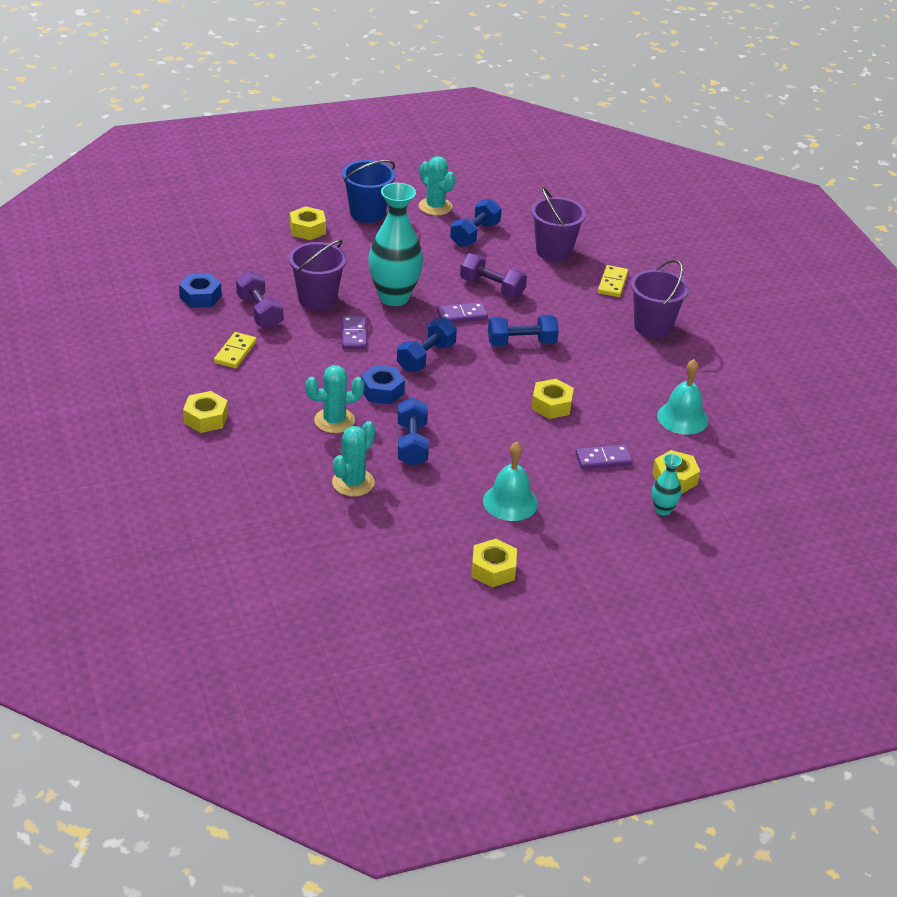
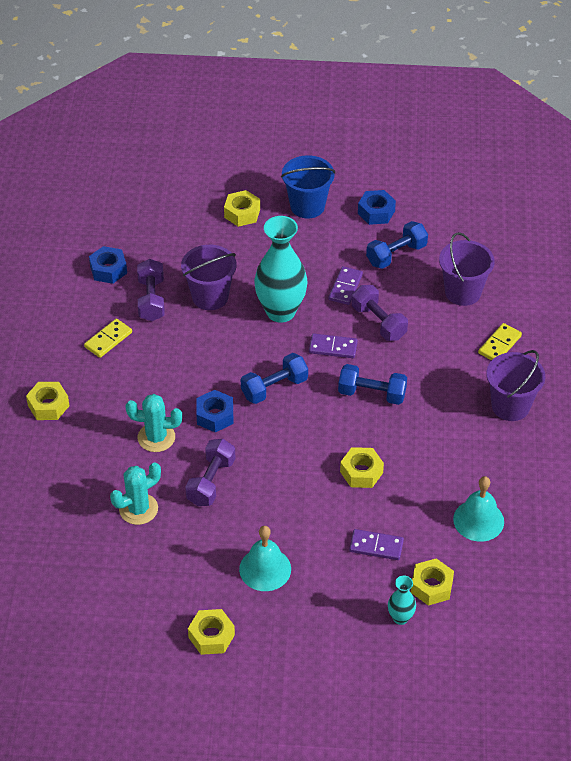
camera: 25 degrees right, 10 degrees up
(354, 335) = (222, 346): purple domino -> purple domino (345, 287)
(412, 444) = (211, 481): blue dumbbell -> purple dumbbell
(435, 206) = (376, 212): turquoise cactus -> blue nut

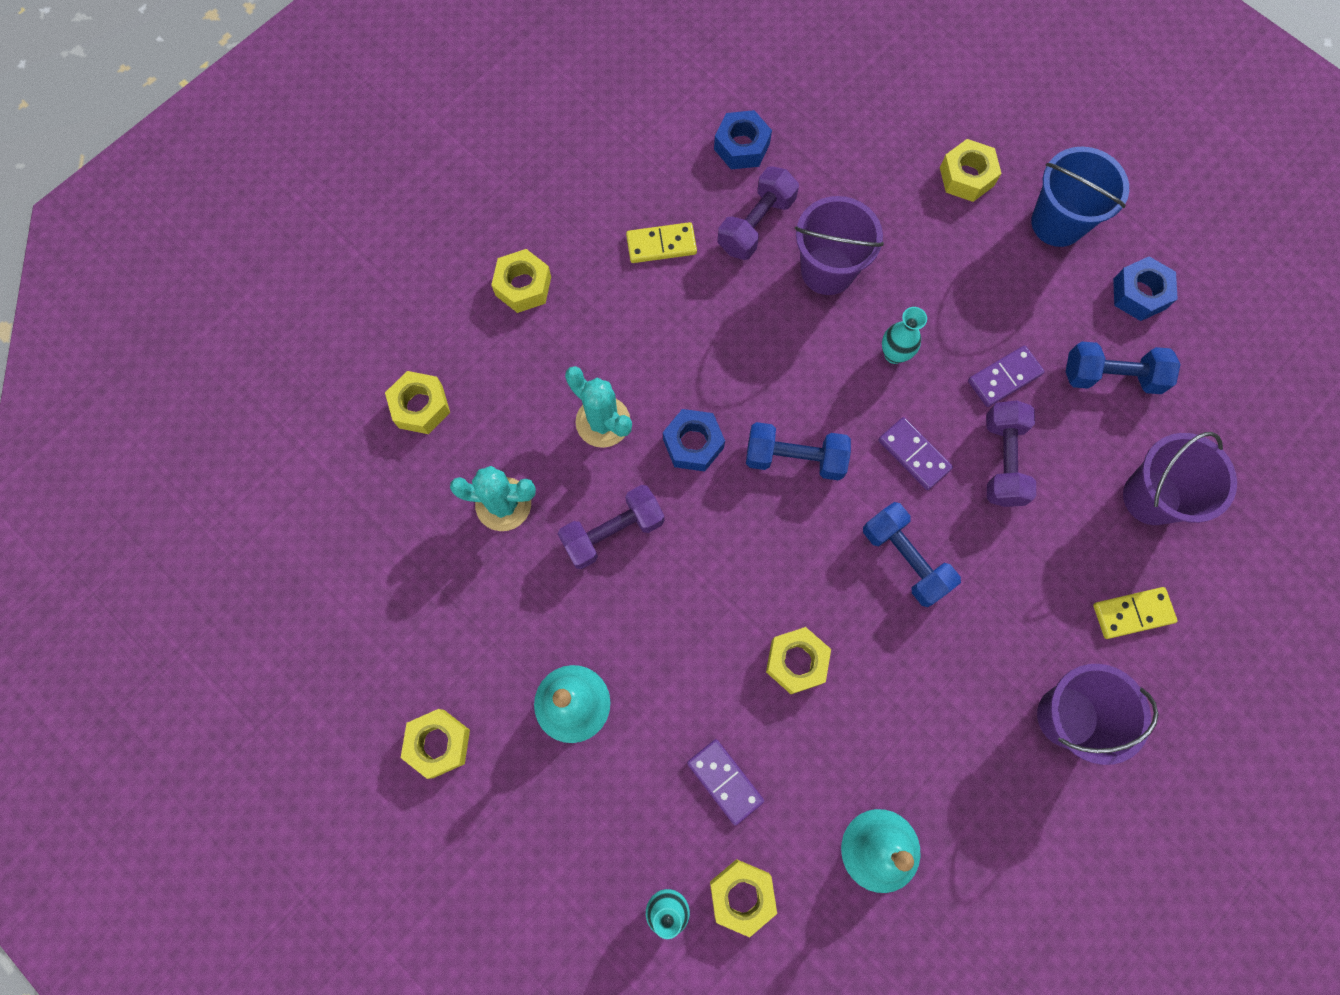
camera: 40 degrees right, 25 degrees up
(45, 497) = (420, 406): none -> yellow nut
(280, 311) = (894, 354): turquoise vase -> turquoise vase, size x0.47

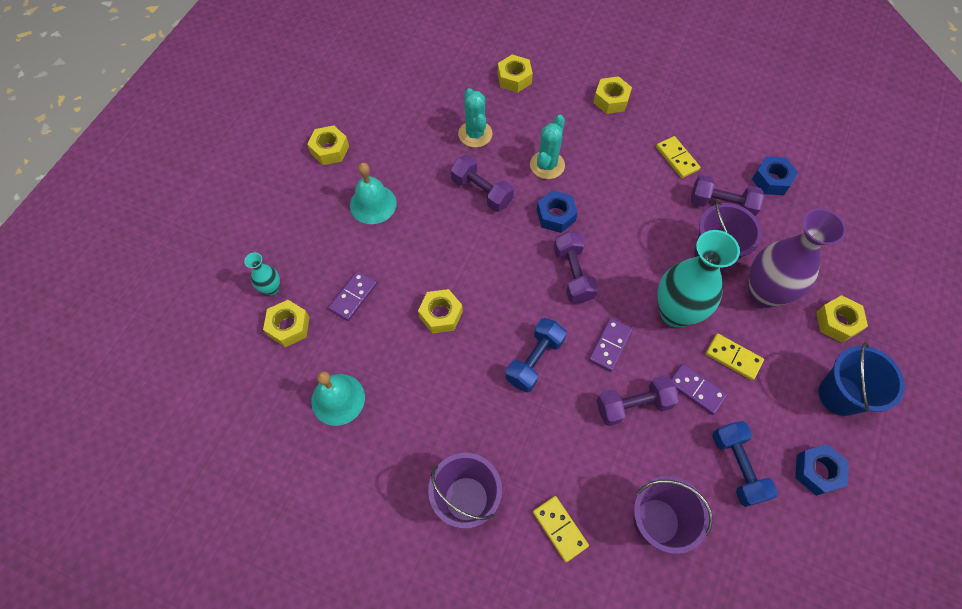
camera: 70 degrees right, 10 degrees down
(794, 458) = (573, 274): blue dumbbell -> purple dumbbell
(894, 354) = (675, 313): turquoise vase -> turquoise vase, size x2.14
(902, 238) = (763, 293): none -> purple vase
(976, 315) = (733, 357): none -> yellow domino

